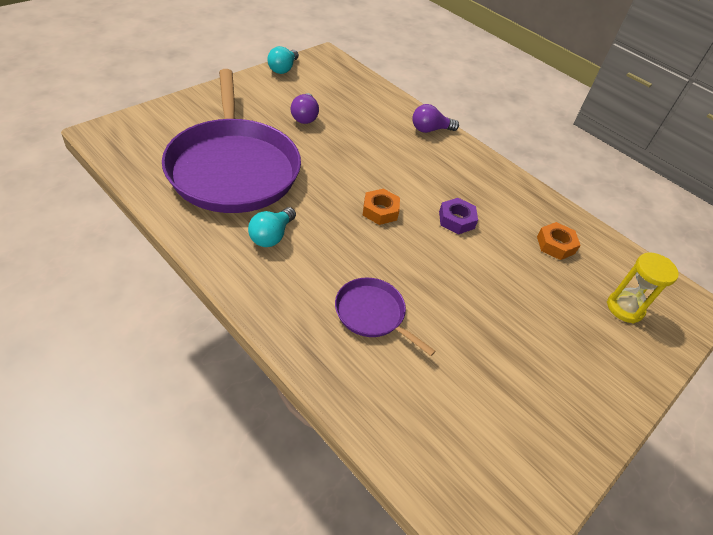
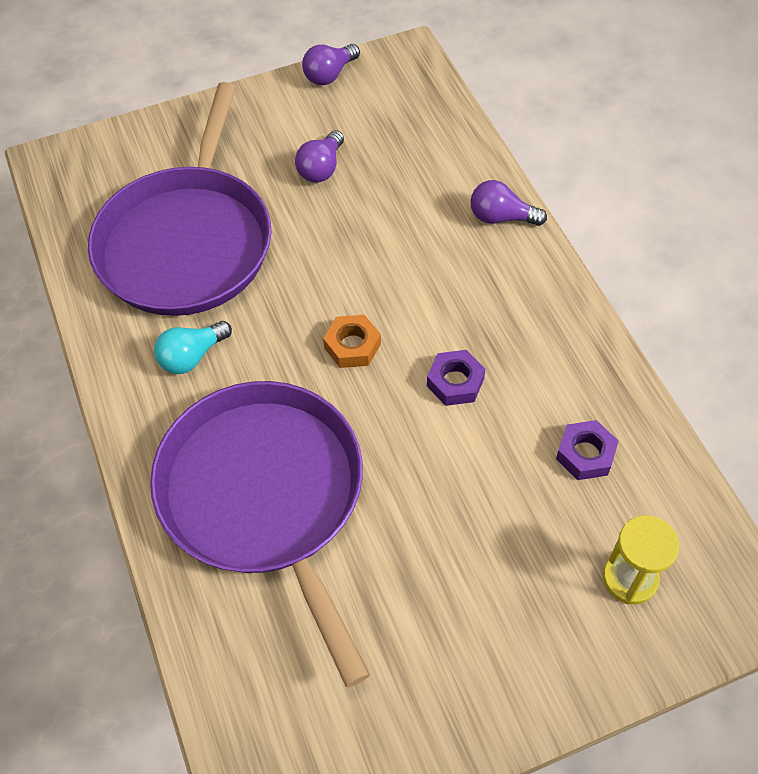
camera: 30 degrees right, 10 degrees up
(283, 69) = (330, 74): turquoise light bulb -> purple light bulb
(372, 314) = (265, 497): purple pan -> purple pan, size x2.26
(555, 245) = (585, 454): orange nut -> purple nut

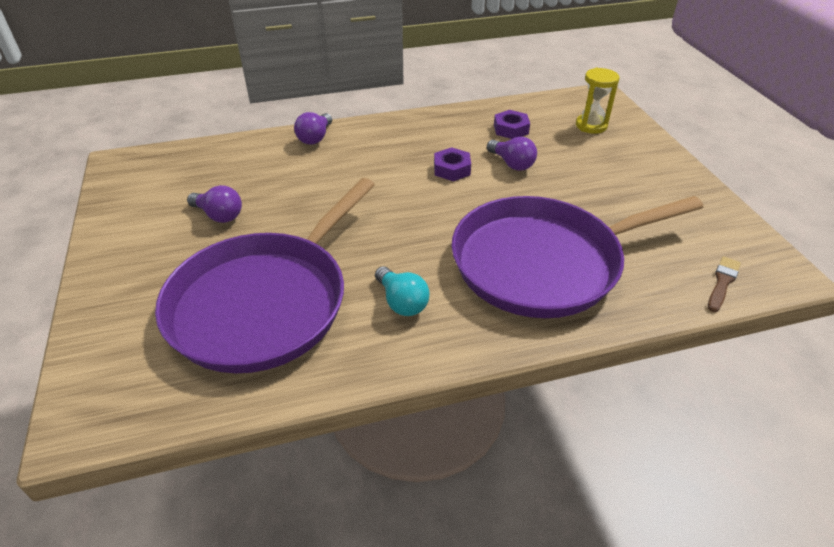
camera: 85 degrees left, 15 degrees down
(188, 242) = (265, 302): purple pan -> purple pan turned 105 degrees clockwise
(241, 718) = (722, 282): none -> brown brush
(330, 74) = (108, 204): purple light bulb -> purple light bulb (512, 164)
(352, 346) = (411, 211): orange nut -> none

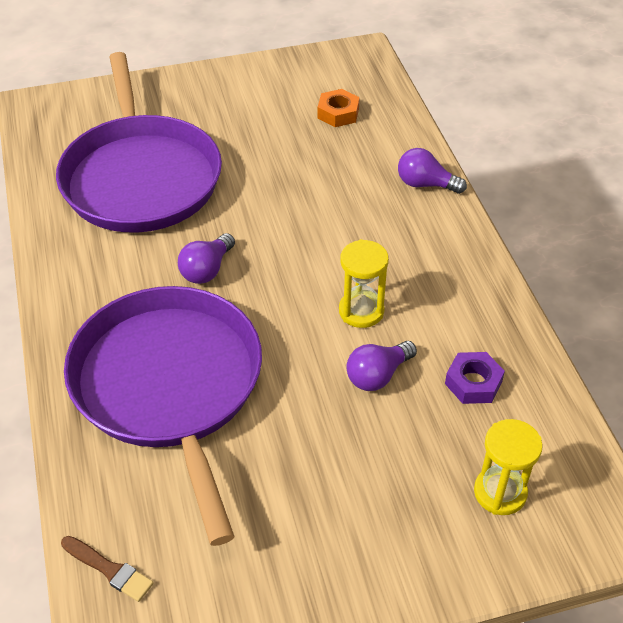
camera: 90 degrees right, 5 degrees up
(207, 177) = (338, 113): none -> orange nut
(219, 215) = (270, 131): purple light bulb -> purple light bulb (207, 270)
(265, 302) = (141, 177): purple pan -> purple pan turned 135 degrees counterclockwise
(401, 302) = (126, 266): turquoise light bulb -> none
(451, 169) = (361, 311): purple nut -> yellow hourglass

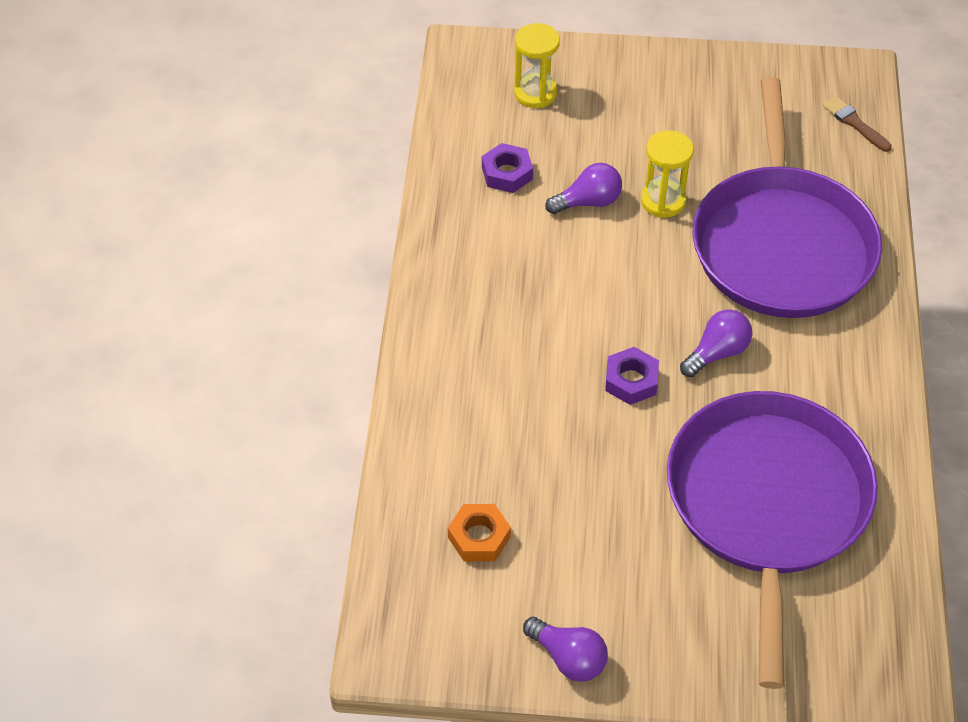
camera: 160 degrees left, 5 degrees up
(272, 231) = (631, 381): none -> purple nut
(361, 311) = (575, 264): yellow hourglass -> yellow hourglass (663, 201)
(425, 184) = (429, 391): purple light bulb -> purple light bulb (568, 658)

